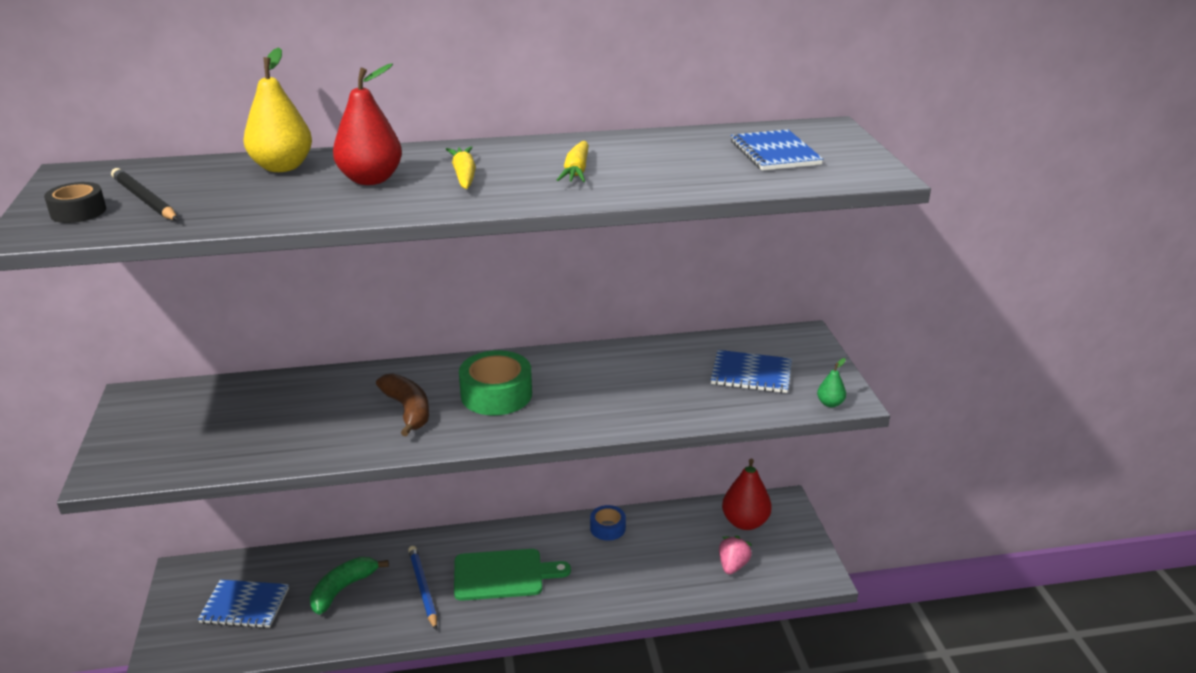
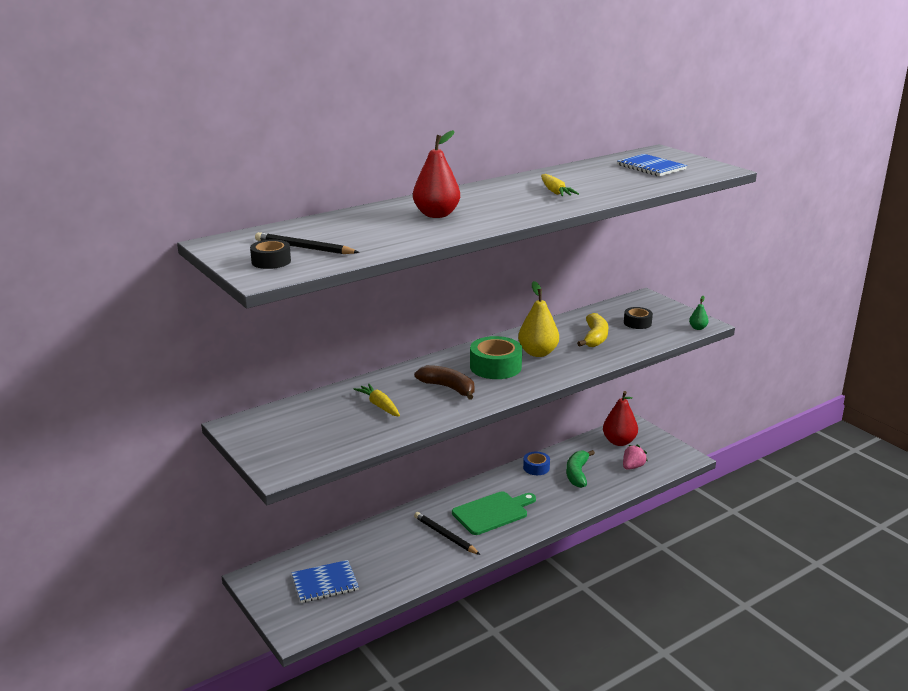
camera: 25 degrees left, 5 degrees down
(282, 167) = (363, 217): yellow pear -> yellow pear (538, 353)
(343, 589) = (388, 552): green banana -> green banana (577, 474)
(423, 588) = (445, 535): blue pencil -> black pencil
(464, 175) = (491, 204): yellow carrot -> yellow carrot (379, 405)
(669, 383) = (595, 337): none -> yellow banana
(733, 565) = (632, 467): pink strawberry -> pink strawberry turned 45 degrees clockwise
(751, 374) = (637, 323): blue notebook -> black tape

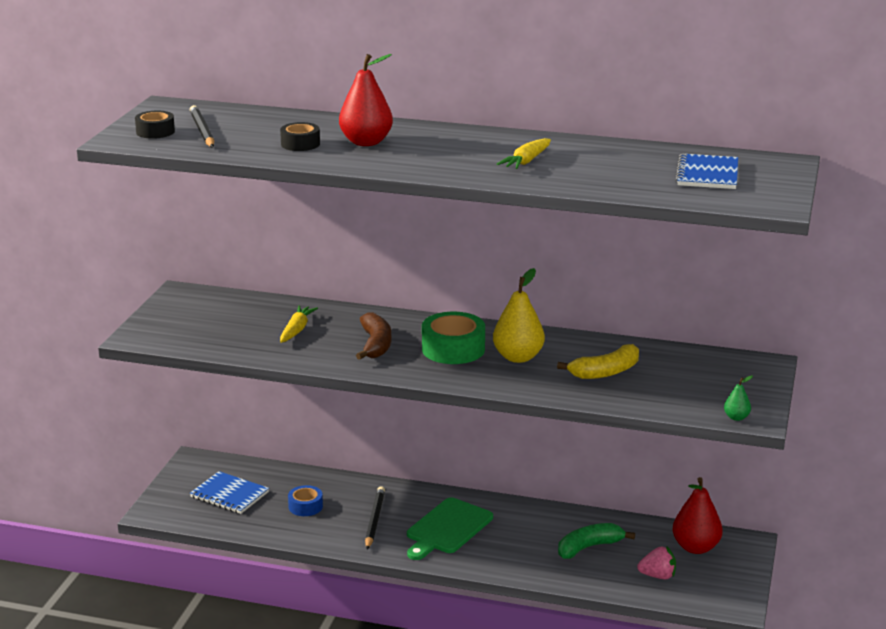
camera: 50 degrees right, 0 degrees up
(492, 512) = (447, 528): green cutting board -> green cutting board turned 105 degrees clockwise
(536, 468) = (562, 519): blue tape -> blue tape (305, 506)
(637, 323) = (685, 381): black tape -> black tape (300, 144)

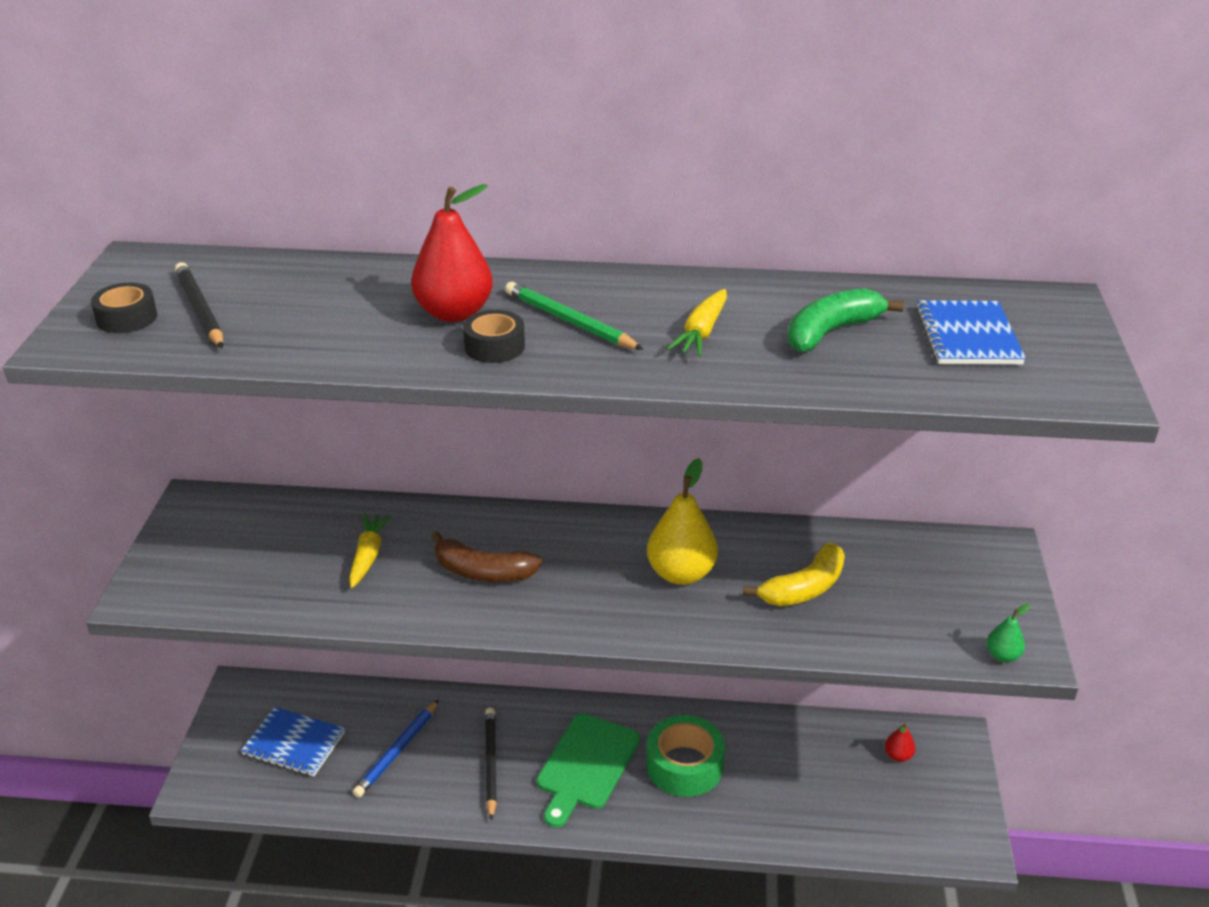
camera: 10 degrees left, 10 degrees up
(300, 144) = (356, 325): black tape -> black tape (494, 346)
(305, 506) = (397, 751): blue tape -> blue pencil
(375, 345) = (483, 572): brown banana -> brown banana turned 120 degrees clockwise
(440, 151) = (569, 321): none -> green pencil
(453, 349) = (590, 568): green tape -> green tape (684, 766)
(589, 547) = (769, 774): green banana -> green banana (831, 332)
(658, 576) = (866, 811): pink strawberry -> none
(696, 547) = (898, 756): red pear -> red pear, size x0.48

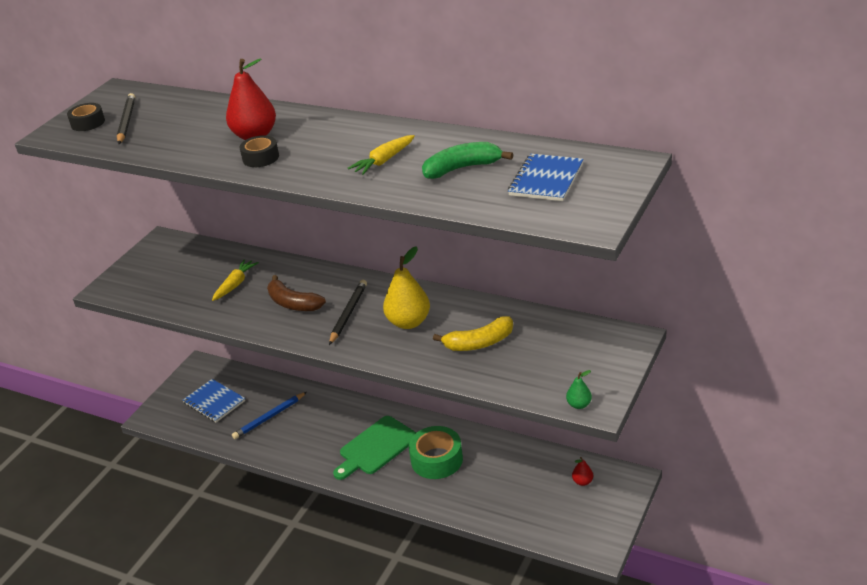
camera: 25 degrees right, 0 degrees up
(490, 763) = (319, 435): black pencil -> black pencil (348, 313)
(569, 321) = (314, 147): green pencil -> none

